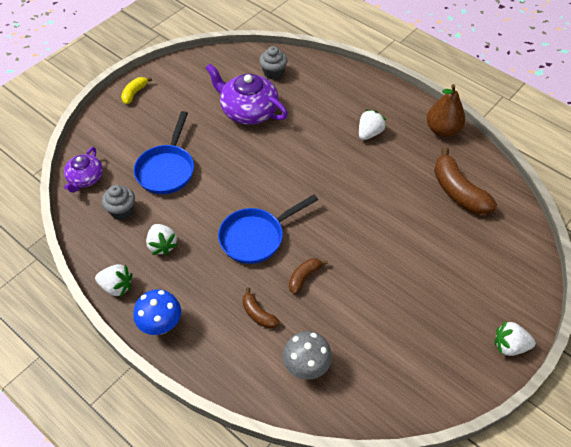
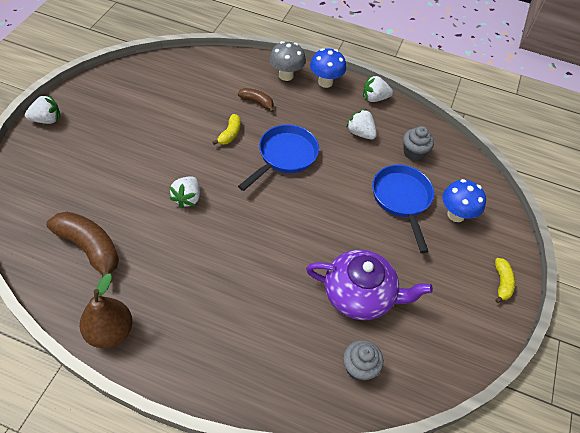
camera: 155 degrees right, 0 degrees up
(85, 178) = (468, 173): purple teapot -> none
(128, 146) = (456, 215): none -> blue mushroom
(304, 277) = (230, 134): brown banana -> yellow banana
(306, 367) = (208, 78): grey mushroom -> grey mushroom (286, 75)
(369, 133) = (204, 301): white strawberry -> white strawberry (187, 198)

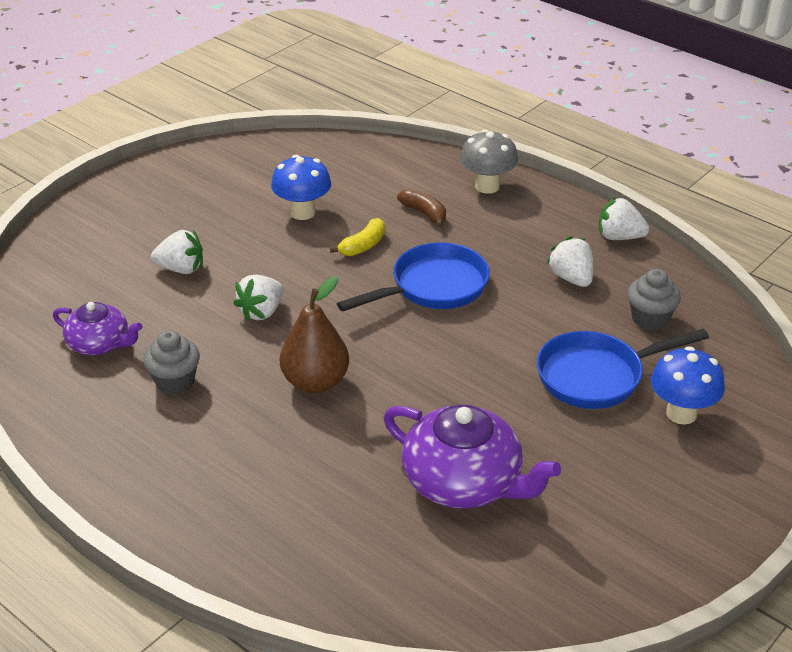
camera: 25 degrees right, 15 degrees down
(46, 120) = (115, 188): white strawberry -> white strawberry (181, 269)
(89, 248) = (100, 344): brown banana -> purple teapot
(110, 332) = (80, 443): brown pear -> brown pear (315, 382)
(325, 82) = (547, 204): blue mushroom -> blue mushroom (302, 212)
(359, 368) = (415, 572): grey cupcake -> grey cupcake (175, 381)
(402, 200) = (597, 376): blue pan -> blue pan turned 120 degrees counterclockwise
(501, 283) = (715, 520): yellow banana -> none

